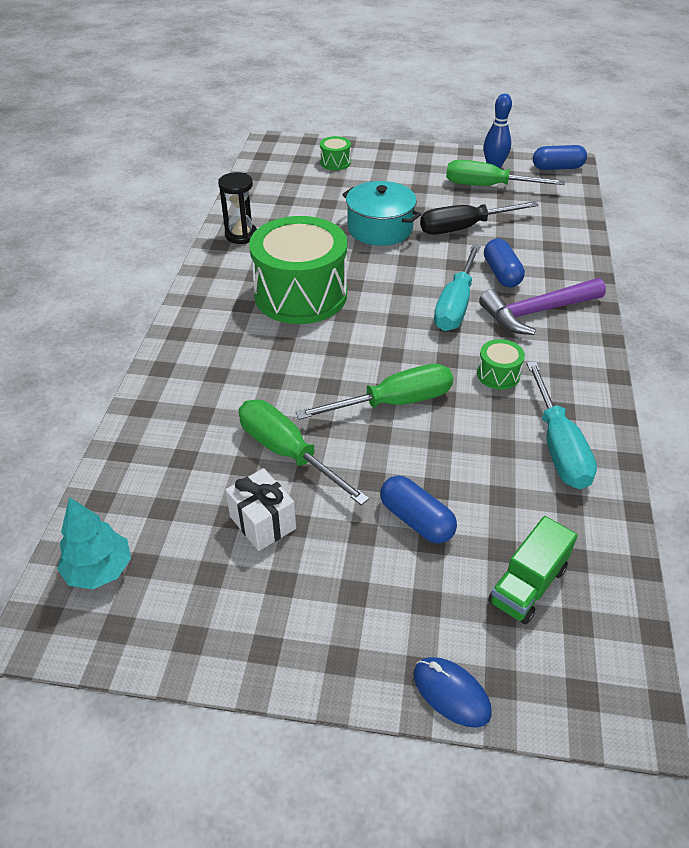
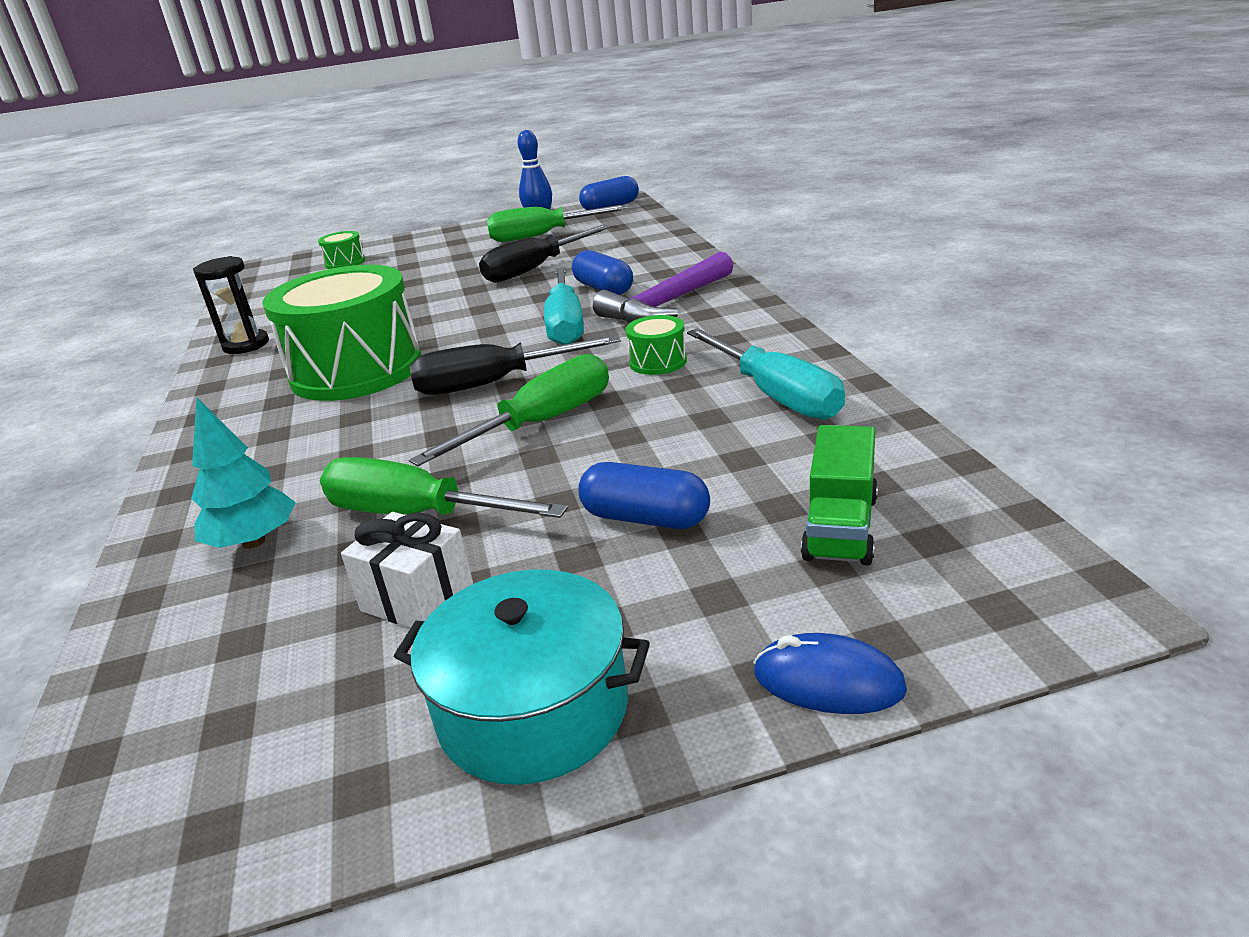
camera: 20 degrees left, 15 degrees down
(99, 570) = (148, 761): turquoise tree -> turquoise tree (254, 542)
(380, 228) = (432, 294): turquoise pot -> turquoise pot (533, 709)
(381, 348) = (493, 384): none -> black screwdriver

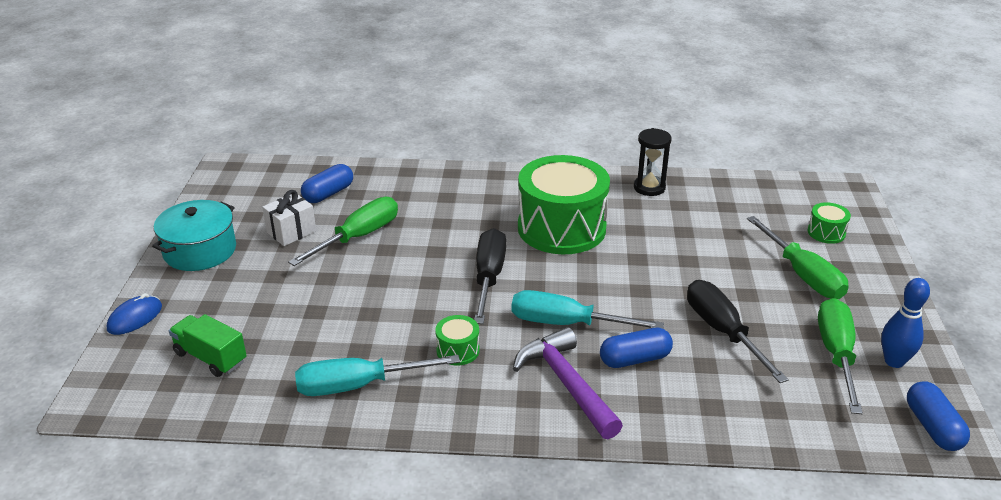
camera: 105 degrees right, 5 degrees up
(254, 542) = (381, 194): turquoise tree -> none
(541, 422) = (416, 287): green screwdriver -> green screwdriver (803, 275)
(645, 518) = (283, 301): blue capsule -> blue capsule (328, 194)

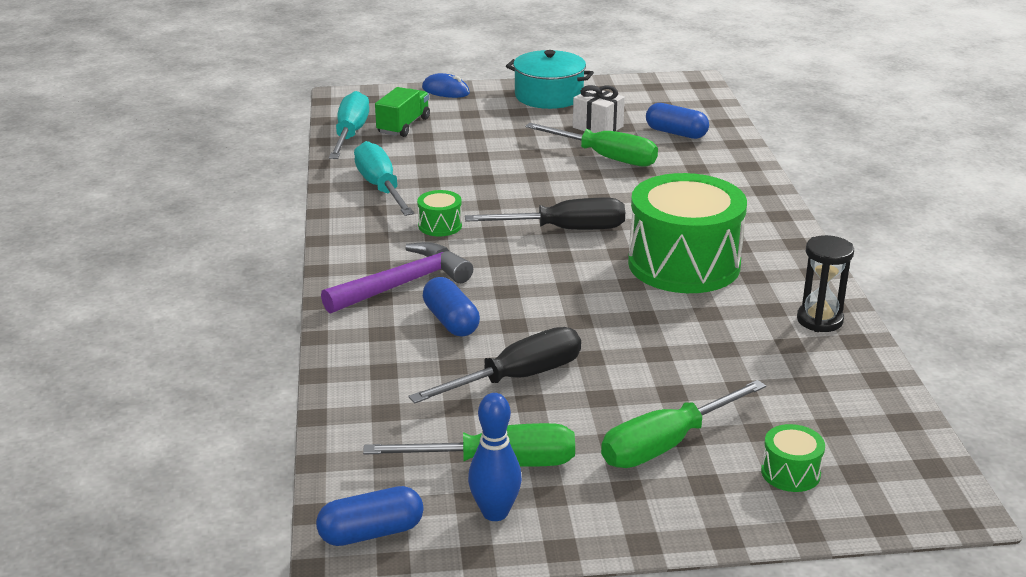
camera: 80 degrees right, 5 degrees down
(566, 323) = (500, 278): turquoise screwdriver -> turquoise screwdriver (350, 134)

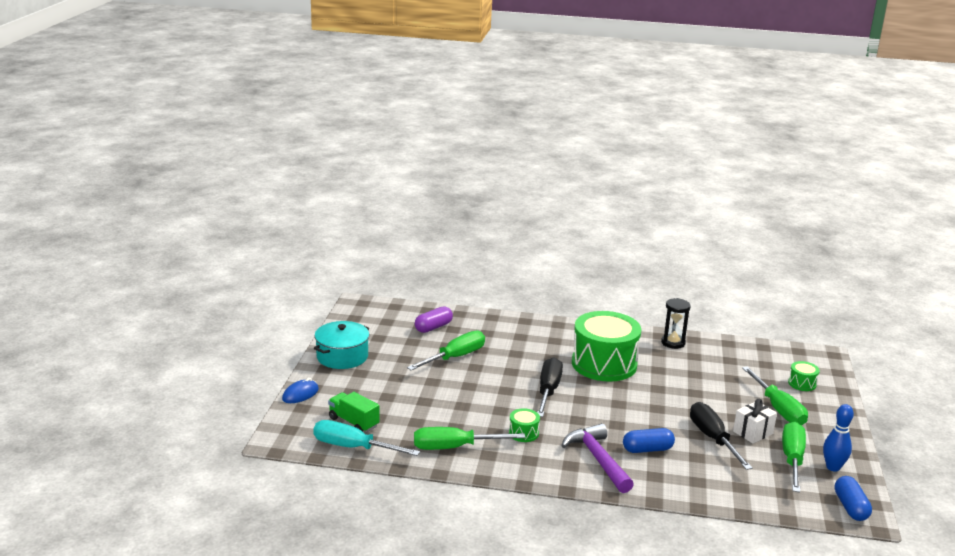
camera: 75 degrees left, 5 degrees down
(380, 187) = (454, 447): turquoise screwdriver -> green screwdriver
(598, 127) = (407, 350): white gift -> white gift (753, 432)
(676, 133) = (433, 327): blue capsule -> purple capsule

